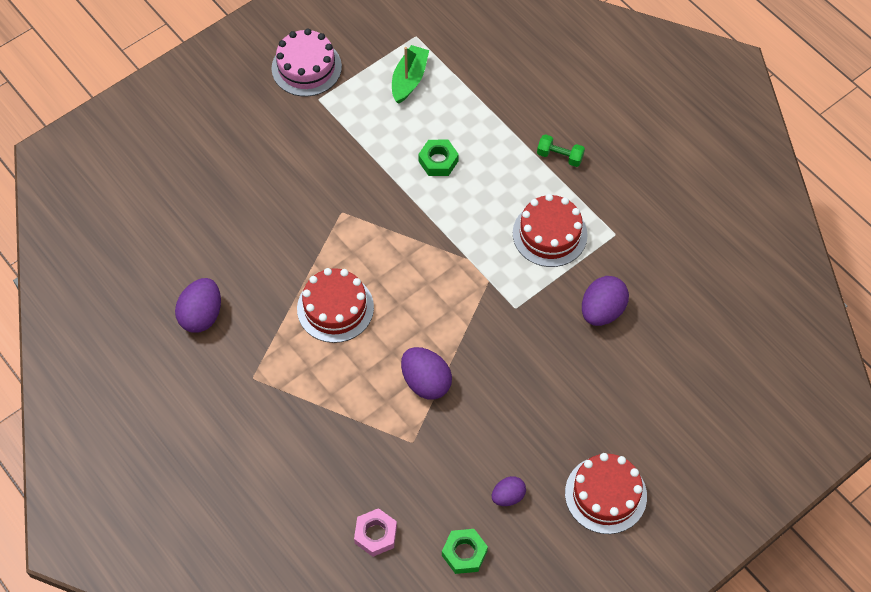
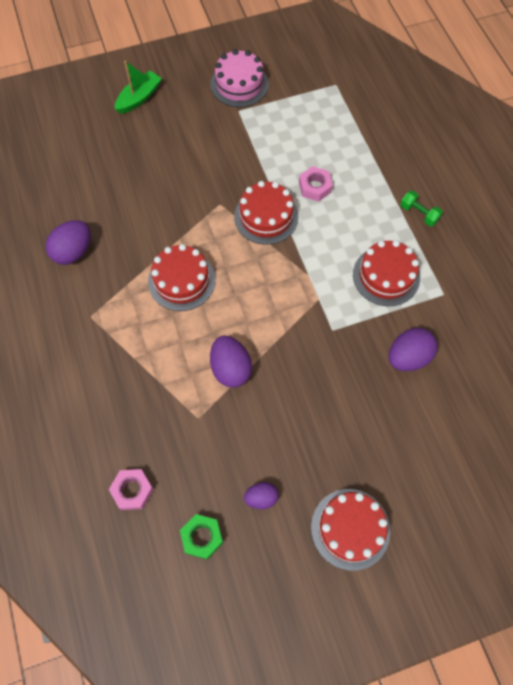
camera: 20 degrees right, 5 degrees up
(398, 210) = (266, 216): none -> red cake
(409, 79) = (317, 116): green boat -> green boat (139, 98)
(438, 161) = (315, 187): green nut -> pink nut

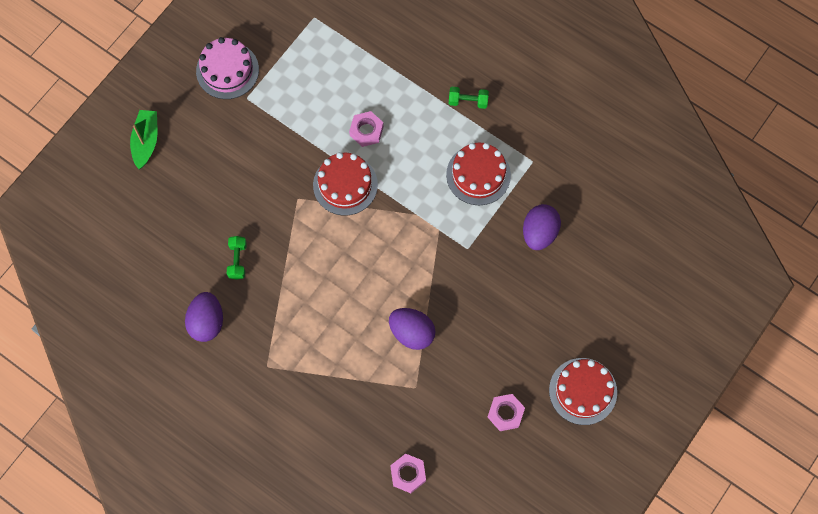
camera: 35 degrees left, 5 degrees up
(135, 221) = (237, 260): none -> green dumbbell
(181, 280) = (317, 287): red cake -> none
(202, 537) = (483, 470): green nut -> none
(261, 498) = (505, 413): purple egg -> pink nut

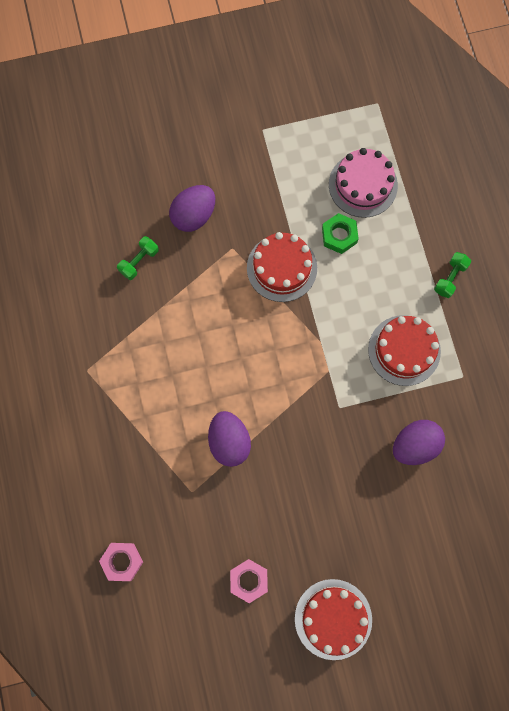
camera: 40 degrees right, 5 degrees up
(146, 141) = (150, 103): green boat -> none
(207, 322) = (71, 293): purple egg -> purple egg (194, 215)
(227, 70) = (266, 94): pink cake -> pink cake (363, 185)
(366, 131) = (339, 235): pink nut -> green nut
(468, 101) = (450, 278): green dumbbell -> green dumbbell turned 75 degrees clockwise

